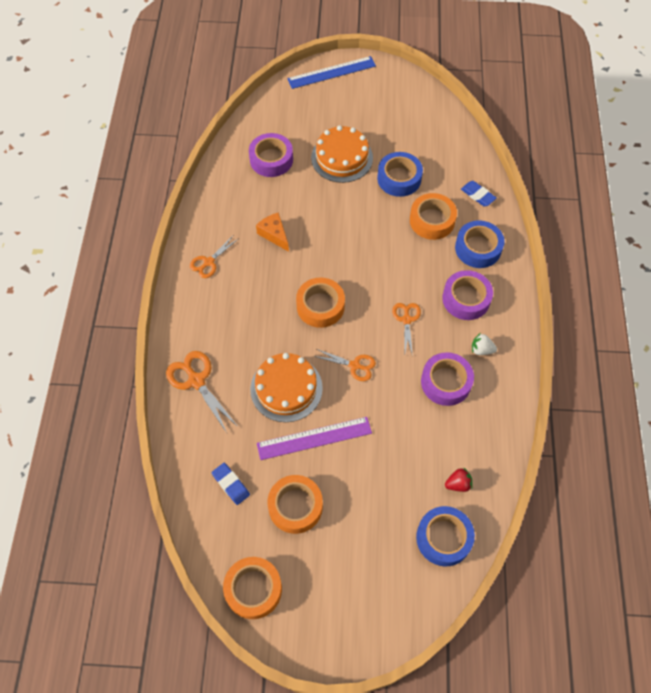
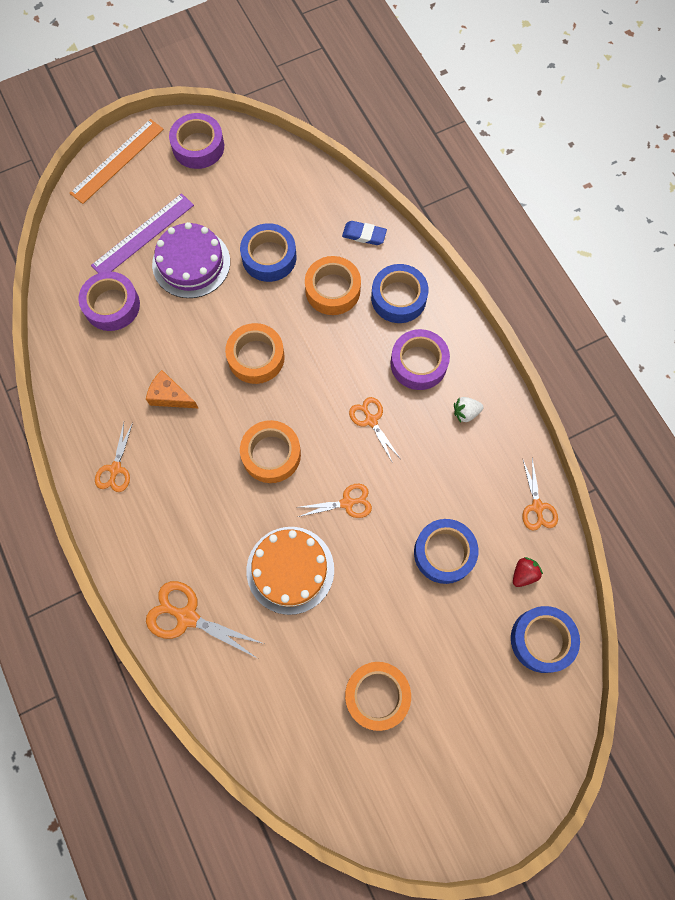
camera: 30 degrees left, 10 degrees up
(231, 484) = (295, 712): blue eraser -> none
(253, 589) = (387, 811): orange tape -> orange tape (256, 357)
(314, 438) = (352, 609): purple ruler -> purple ruler (143, 235)
(331, 72) = (117, 161): blue ruler -> orange ruler
(342, 158) = (191, 263): orange cake -> purple cake
(405, 437) = (444, 553): none -> blue tape
(446, 382) = (450, 469): purple tape -> purple tape (198, 146)
(497, 443) = (537, 507): none -> orange scissors

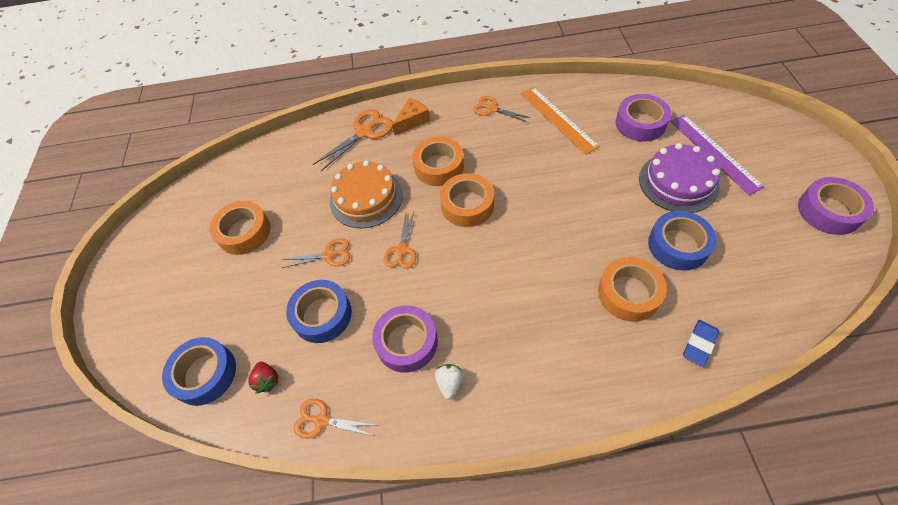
camera: 115 degrees right, 15 degrees down
(117, 161) = (805, 146): orange ruler -> orange ruler (557, 119)
(170, 396) = (543, 148): orange cheese -> orange cheese (412, 121)
(256, 357) = (565, 212): orange tape -> orange tape (439, 166)
(371, 420) = (472, 290): orange scissors -> orange scissors (329, 255)
(398, 298) = (607, 357): blue tape -> none
(418, 363) = (521, 353): purple tape -> purple tape (407, 342)

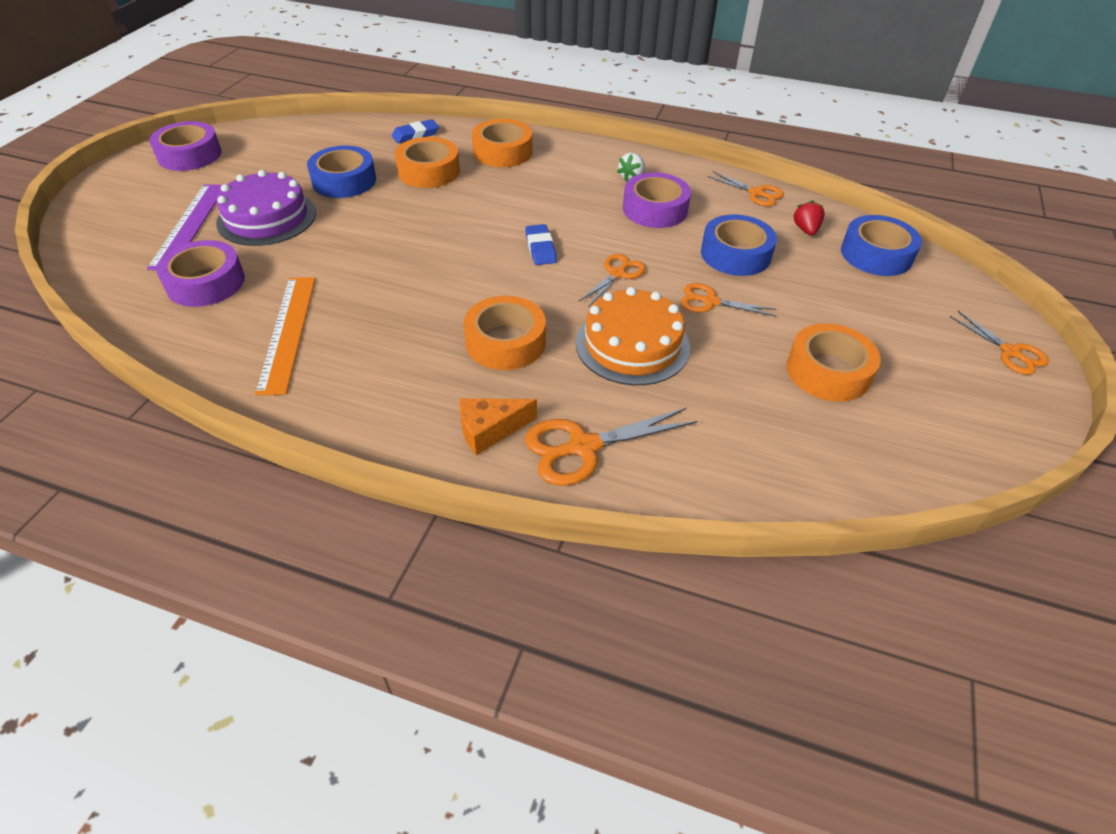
camera: 160 degrees left, 10 degrees down
(467, 205) = (507, 285): orange tape -> orange tape (502, 152)
(469, 248) = (540, 248): none -> blue eraser
(492, 109) = (353, 390): orange scissors -> orange scissors (1010, 352)

